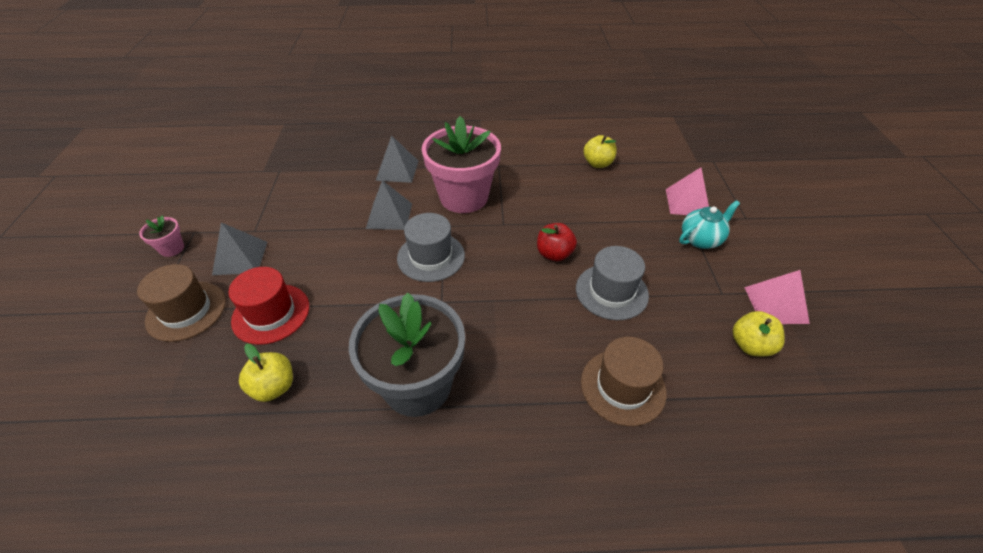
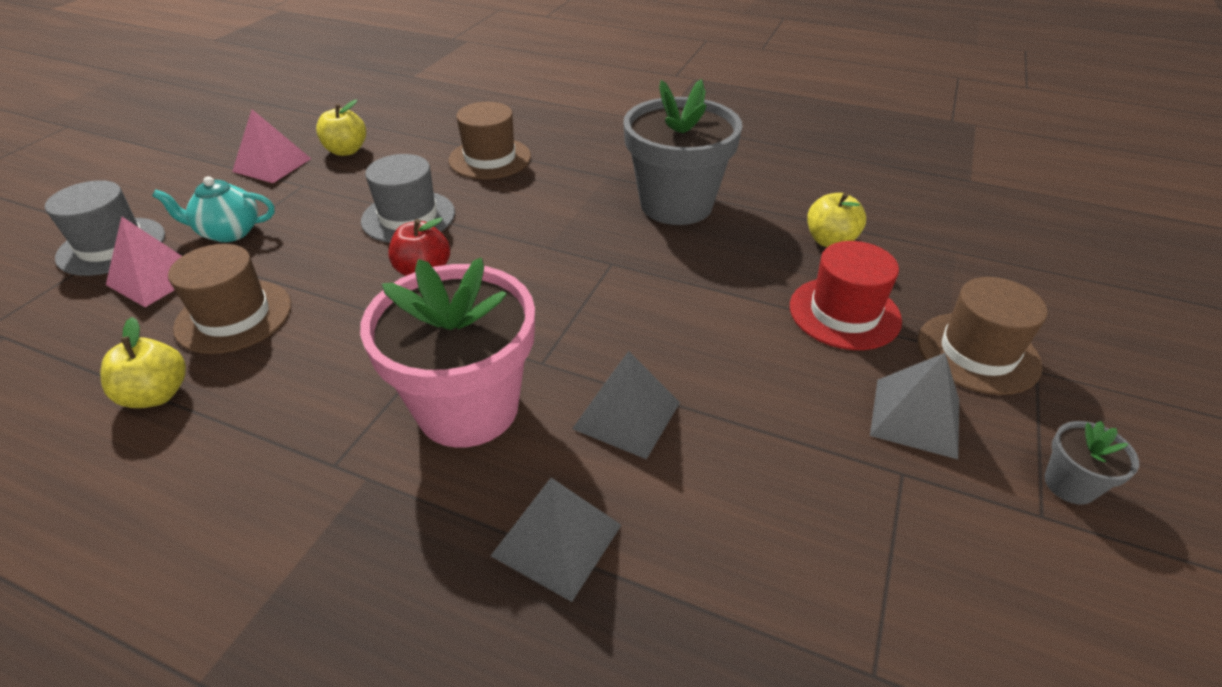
camera: 155 degrees left, 5 degrees down
(172, 248) = (1069, 484): pink flower pot -> grey flower pot
(431, 257) = (593, 319): grey hat -> grey hat (112, 246)
(618, 198) = (234, 316): none -> brown hat

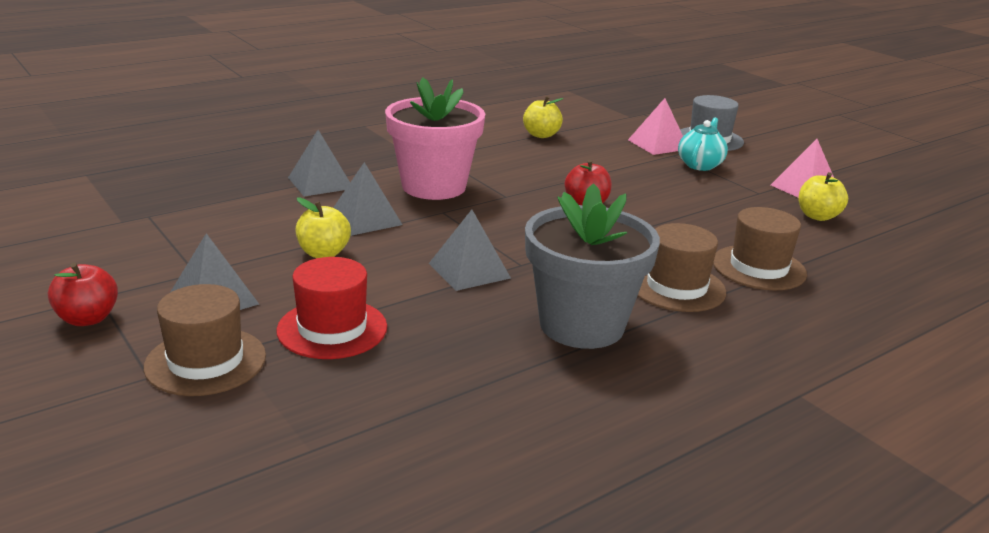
camera: 120 degrees right, 15 degrees down
(234, 316) = (593, 154): brown hat -> brown hat (676, 287)
(408, 217) = (671, 215): grey hat -> none
(658, 285) = (469, 270): none -> grey pyramid
(830, 241) = (426, 378): yellow apple -> yellow apple (323, 253)
(1069, 484) = (88, 319): grey flower pot -> red apple

